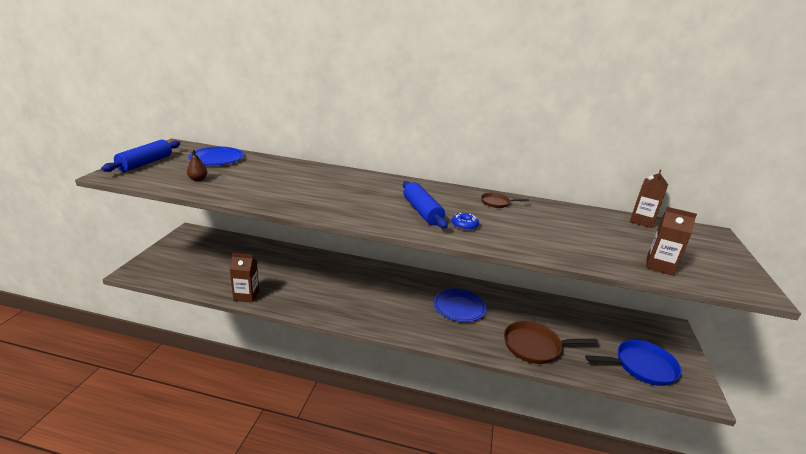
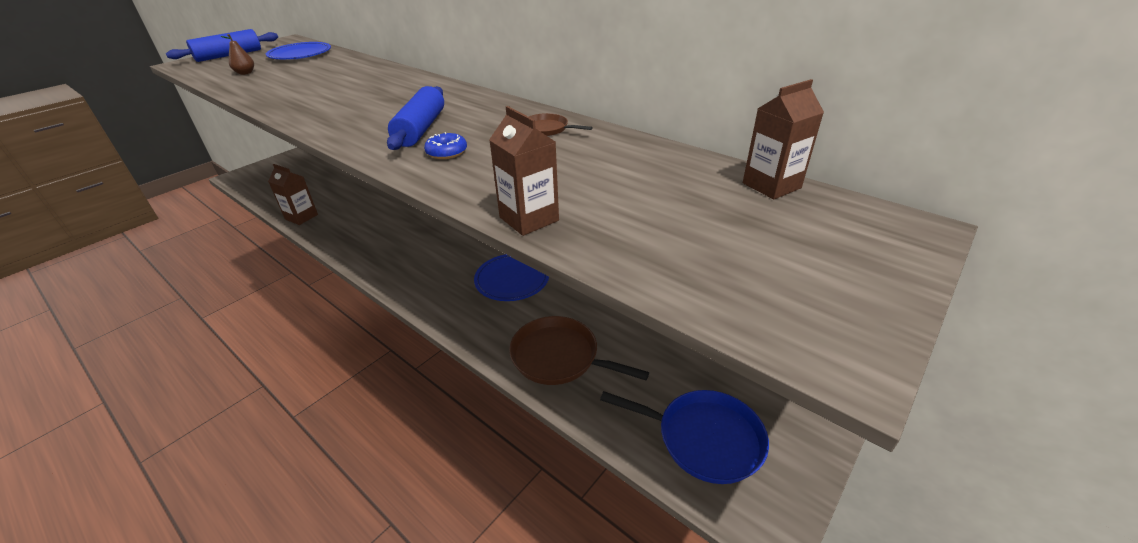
camera: 30 degrees right, 10 degrees up
(659, 266) = (680, 264): brown carton -> brown carton (529, 219)

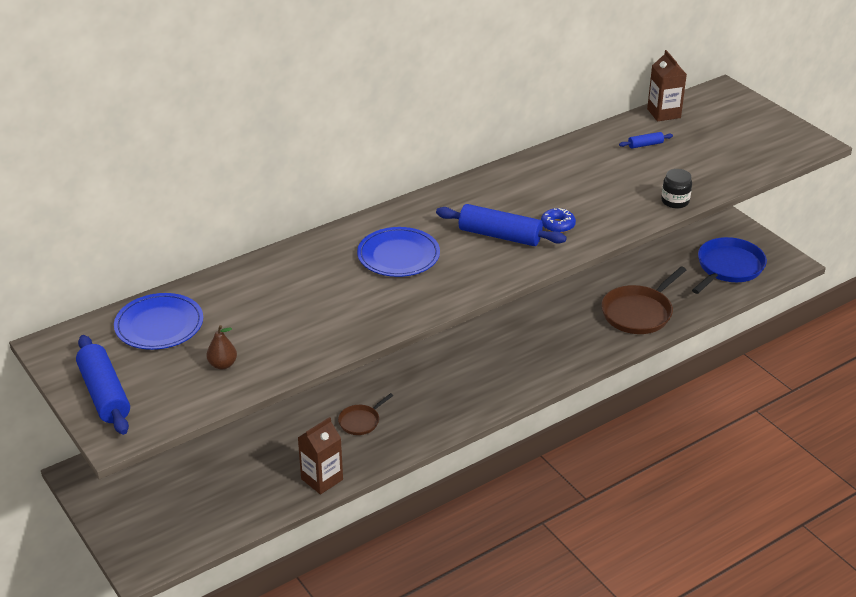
camera: 75 degrees left, 0 degrees up
(512, 280) = (529, 323): blue plate -> blue plate (398, 256)
(529, 219) = (675, 201): brown carton -> black jar
(547, 129) = (533, 175): brown pan -> brown pan (360, 421)
(668, 182) = (645, 145): none -> blue rolling pin

